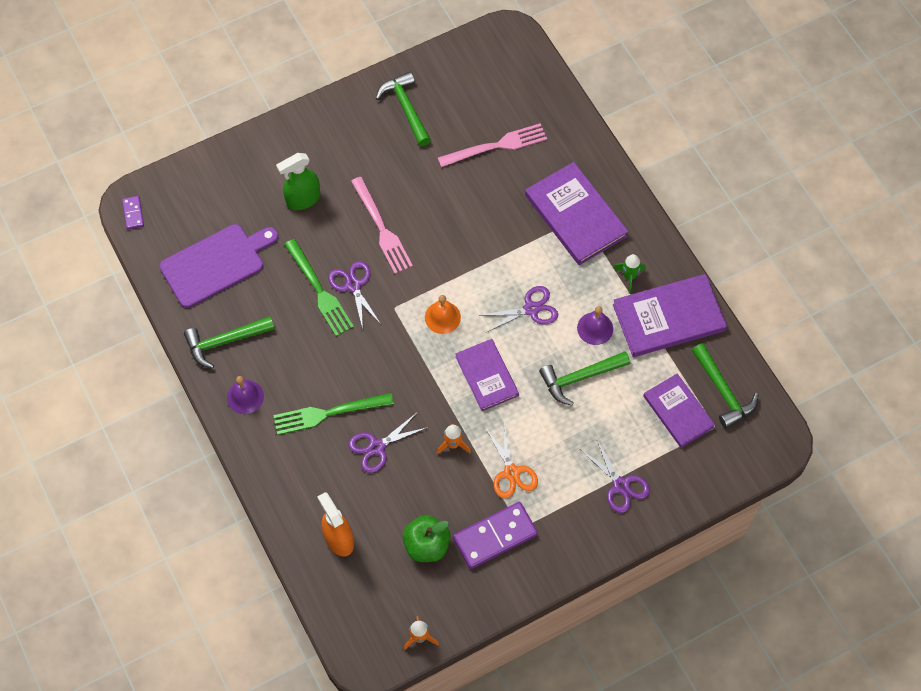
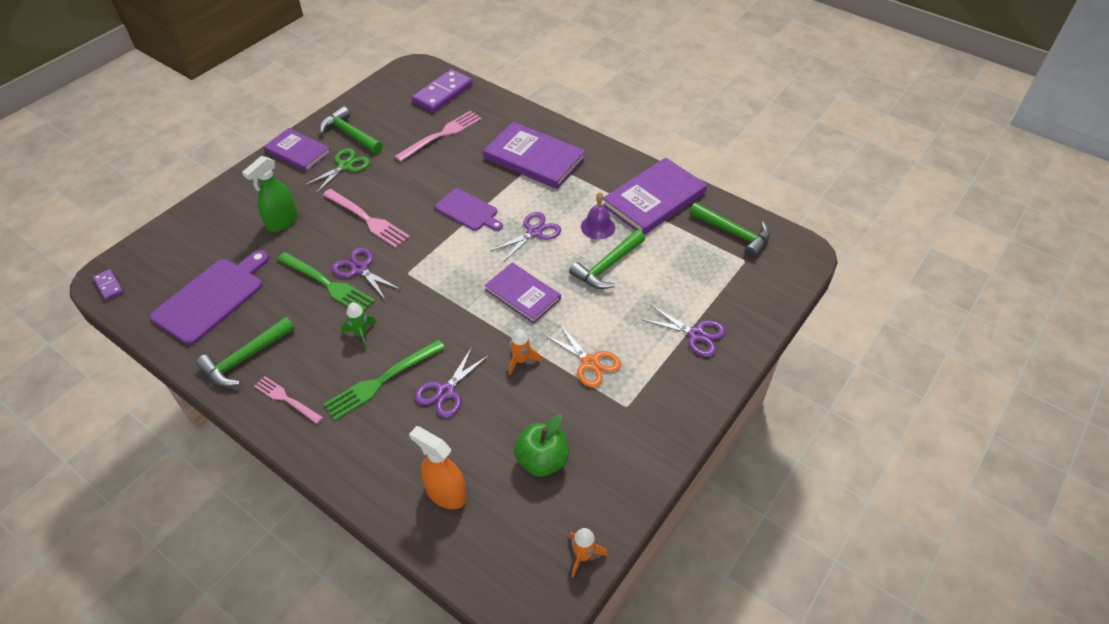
camera: 25 degrees left, 15 degrees down
(245, 397) = (286, 399): purple bell -> pink fork
(385, 150) = (345, 166): none -> green scissors
(442, 317) = (457, 264): orange bell -> none
(480, 257) = (468, 211): none -> purple cutting board
(495, 536) = (606, 424): purple domino -> purple domino (443, 93)
(629, 276) = (604, 183): green rocket -> green rocket (361, 334)
(678, 412) = (707, 261): purple book -> purple book (298, 152)

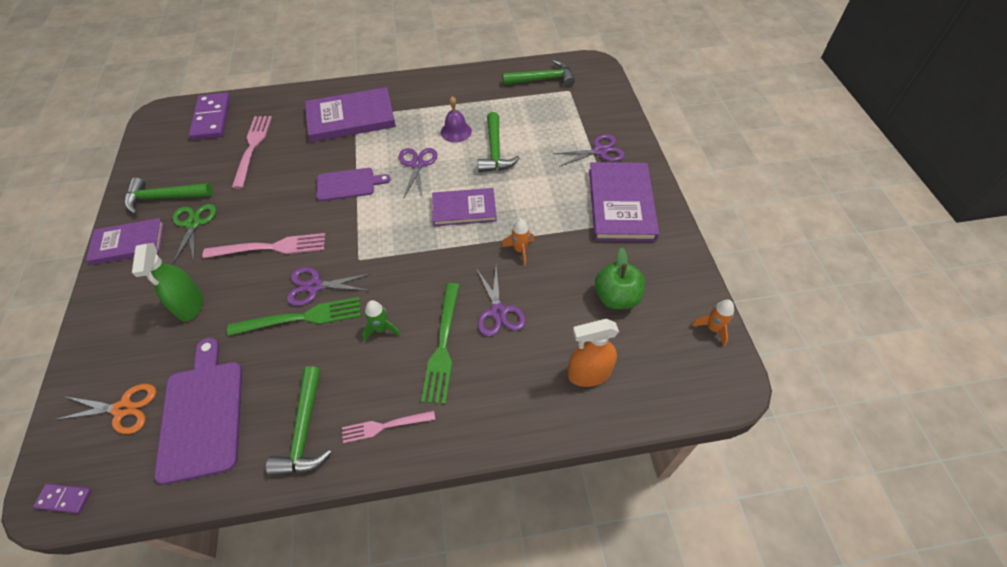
camera: 45 degrees left, 5 degrees up
(590, 363) = (564, 215): orange scissors -> orange scissors (123, 409)
(654, 199) = (469, 91): purple book -> purple book (621, 204)

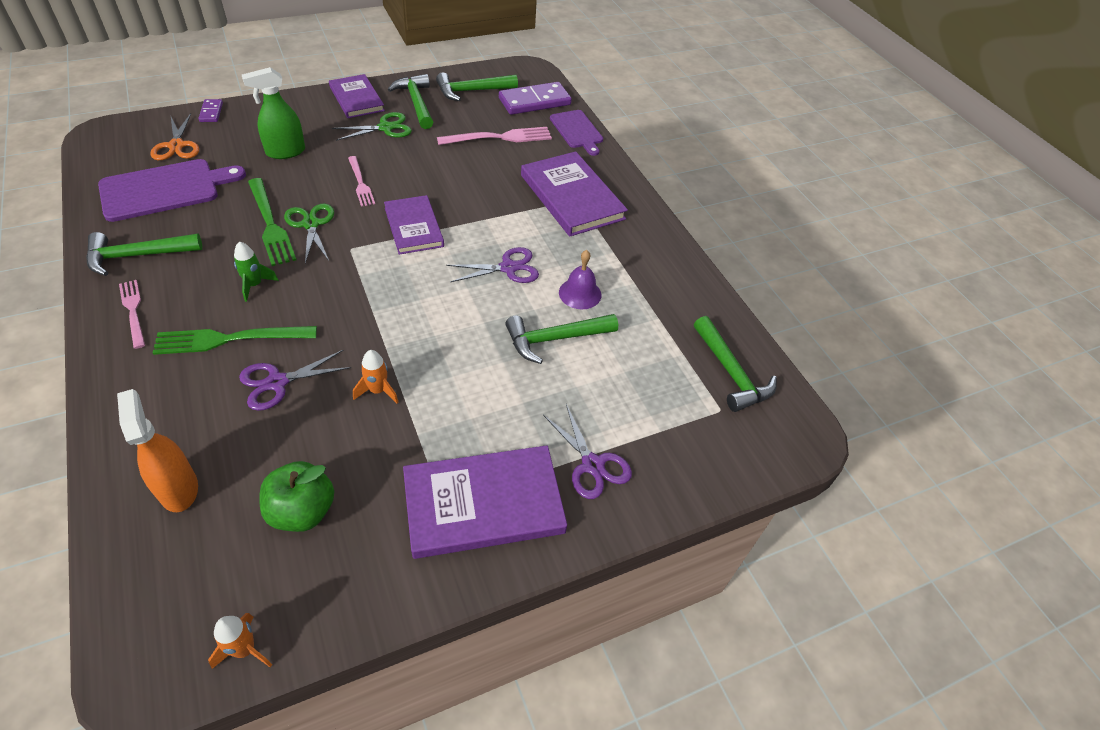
camera: 70 degrees right, 5 degrees down
(65, 498) = (99, 141): purple domino -> purple domino (211, 112)
(169, 156) = (472, 91): none -> green hammer
(271, 247) = (361, 183): pink fork -> pink fork, size x0.64
(314, 286) = (311, 224): purple scissors -> green scissors
(348, 184) = (461, 217): purple cutting board -> purple cutting board (577, 131)
(464, 209) = (441, 324): purple book -> purple book (414, 227)

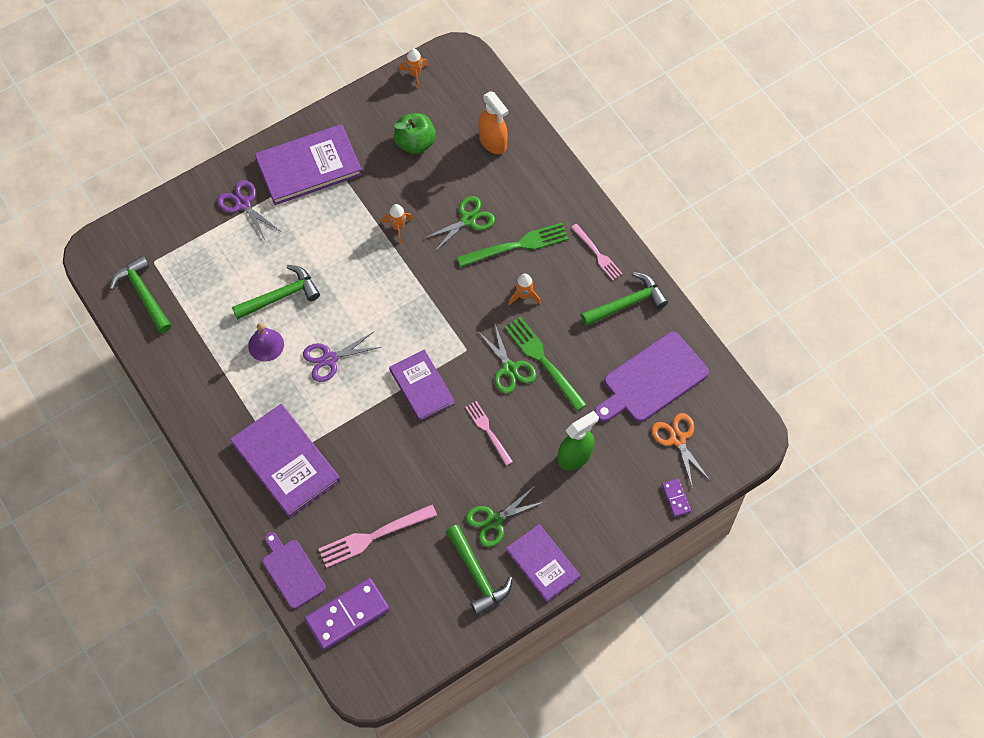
camera: 175 degrees right, 15 degrees up
(254, 285) = (524, 296): green rocket -> orange rocket
(277, 382) = (468, 219): purple scissors -> green scissors
(472, 91) = (422, 616): green hammer -> none

